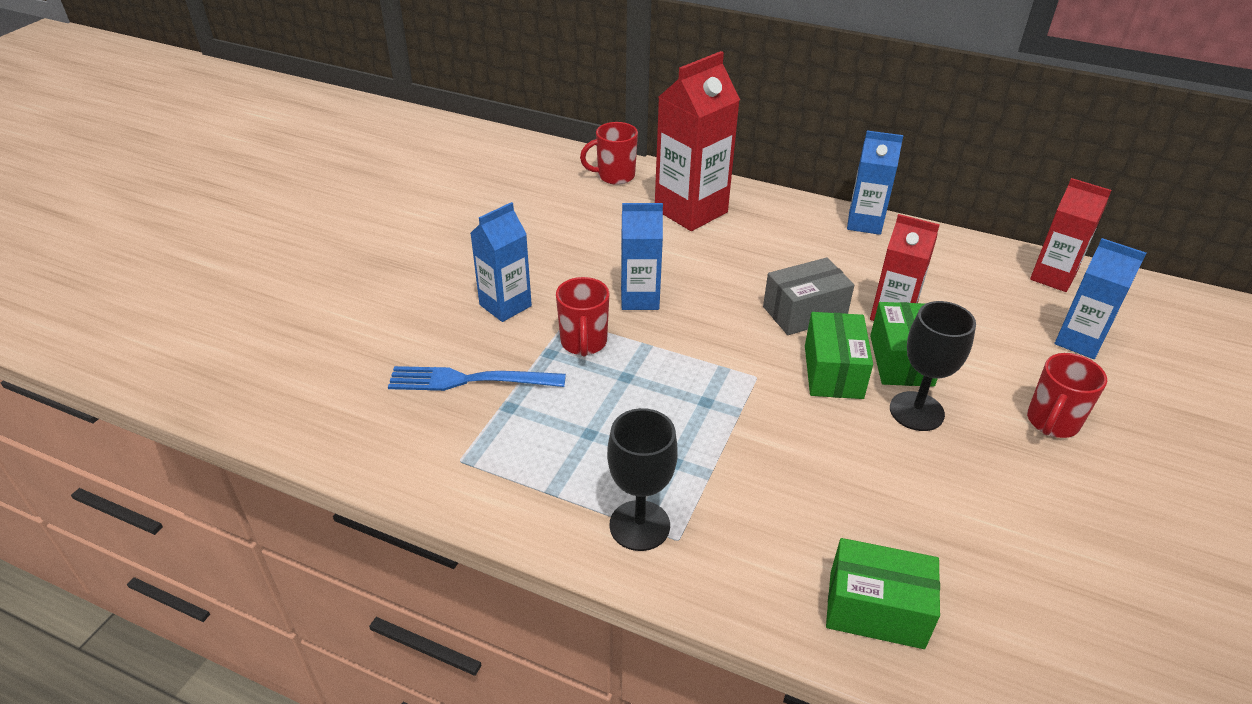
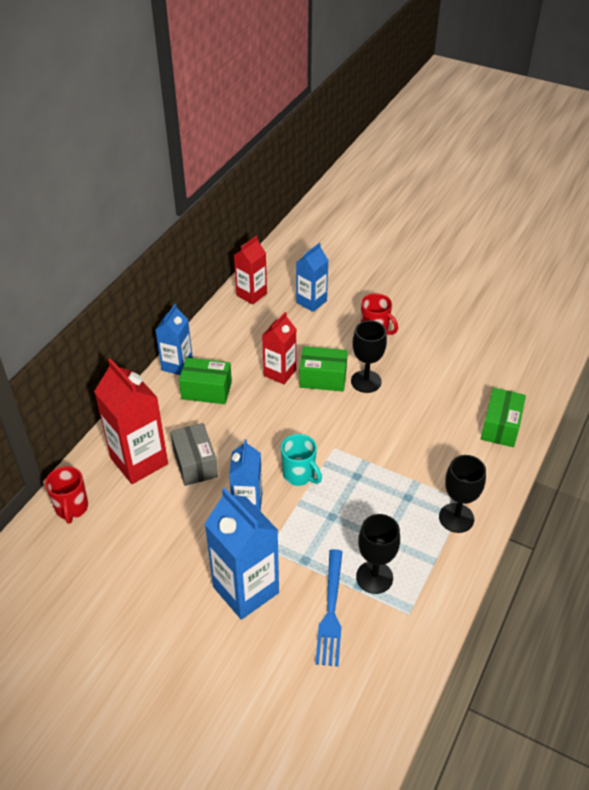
camera: 85 degrees left, 5 degrees up
(505, 305) = (246, 590): blue carton -> blue carton, size x1.61
(522, 423) = (374, 577): none -> black goblet
(583, 343) = (295, 539): red mug -> none
(696, 343) = (299, 475): none -> turquoise mug
(804, 312) = (273, 414): grey box -> grey box (195, 463)
(833, 372) = (331, 411): green box -> green box (206, 390)

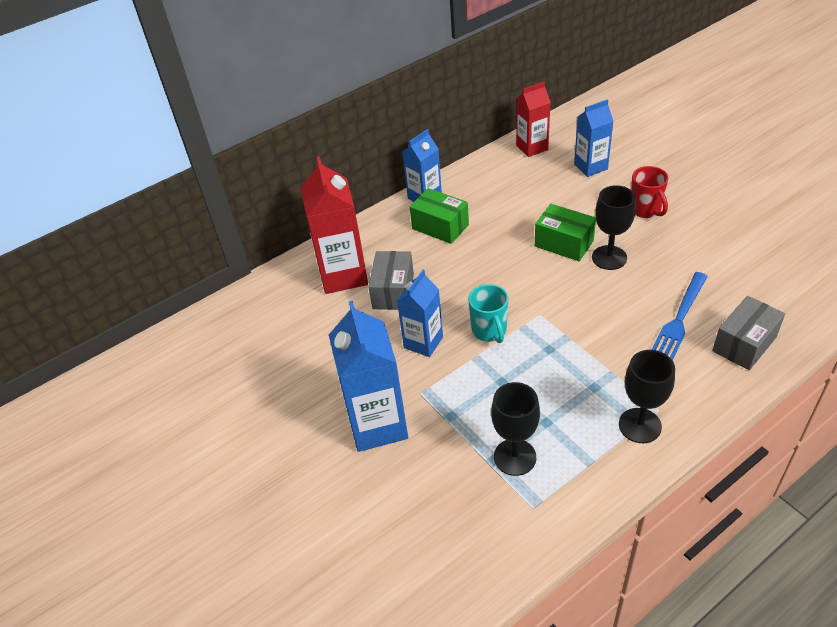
camera: 30 degrees right, 0 degrees up
(72, 508) = (263, 300): red mug -> none
(280, 373) = (521, 227): red carton -> none
(331, 612) = (450, 476): blue fork -> blue fork (679, 320)
(500, 426) = (744, 344): green box -> grey box

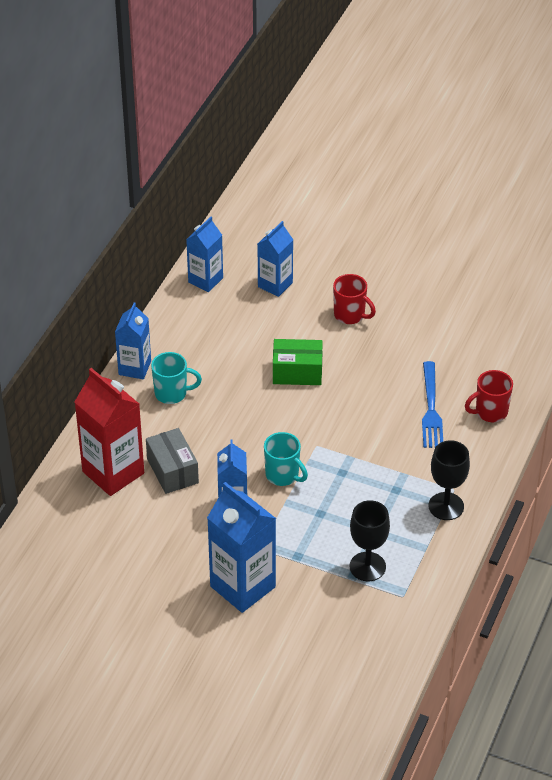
camera: 35 degrees left, 0 degrees up
(440, 227) = (172, 393): green box -> turquoise mug
(532, 147) = (205, 280): red carton -> blue carton
(609, 257) = (344, 373): black goblet -> none
(744, 344) = (490, 412): grey box -> red mug

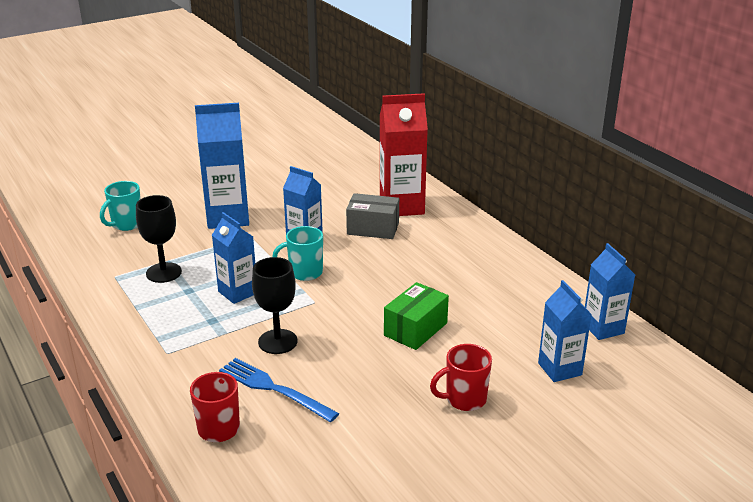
camera: 125 degrees right, 15 degrees down
(135, 368) = (510, 250): blue carton -> blue carton (238, 292)
(172, 393) = (459, 257): turquoise mug -> turquoise mug (126, 224)
(446, 506) = (157, 339): black goblet -> black goblet (277, 341)

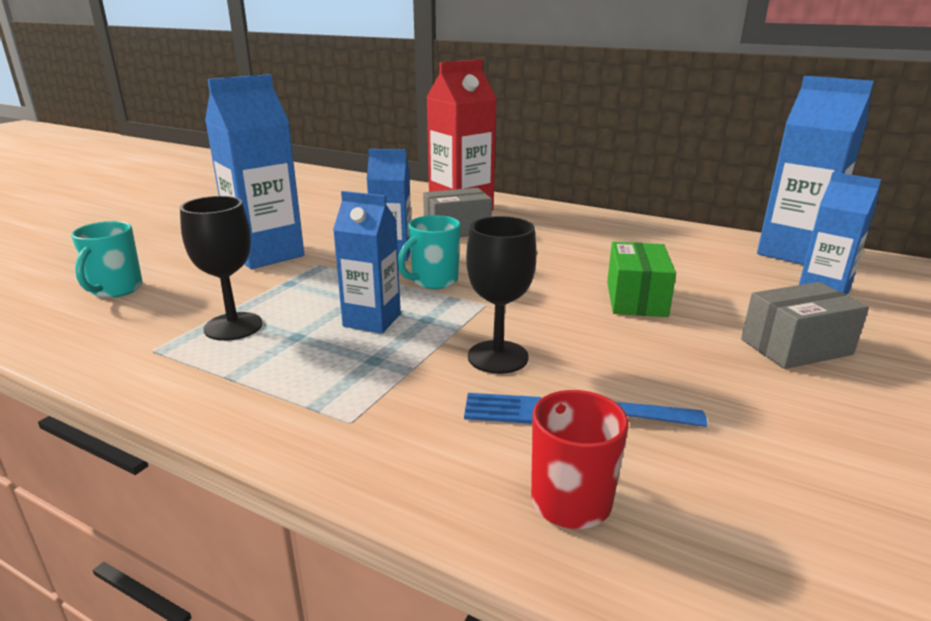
camera: 30 degrees left, 5 degrees down
(464, 399) = (796, 347): red mug -> grey box
(603, 328) = (793, 253): blue carton -> blue carton, size x1.61

